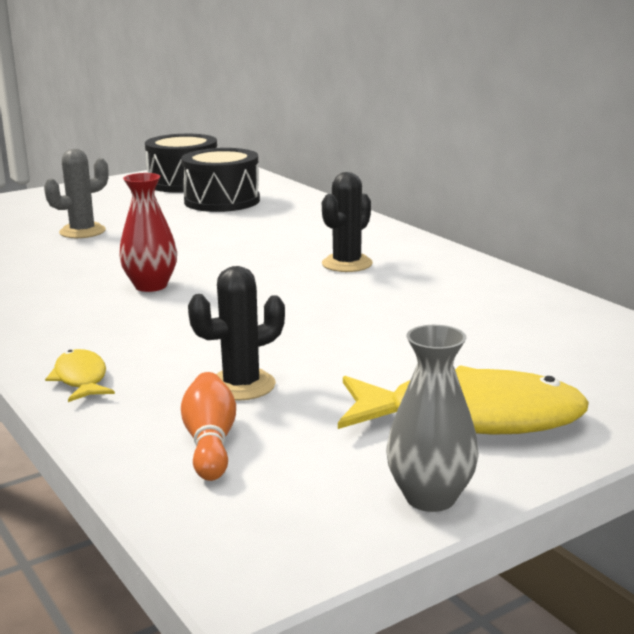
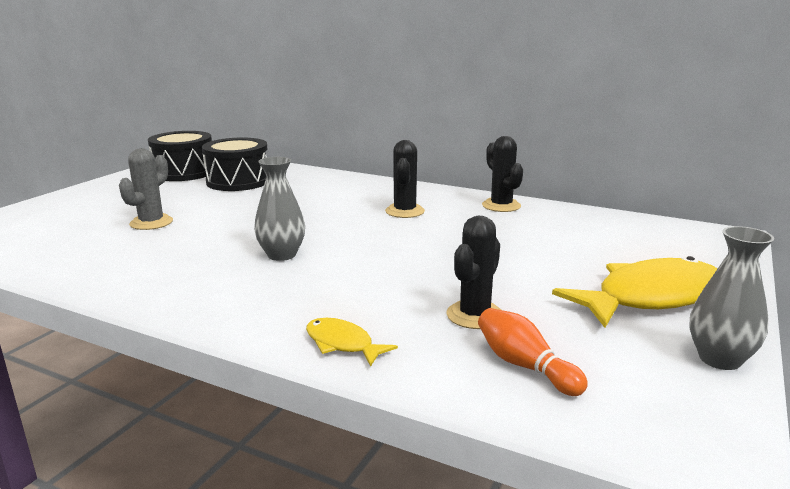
camera: 30 degrees left, 0 degrees up
(151, 286) = (282, 255): red vase -> grey vase
(475, 277) = (501, 206): none -> black cactus

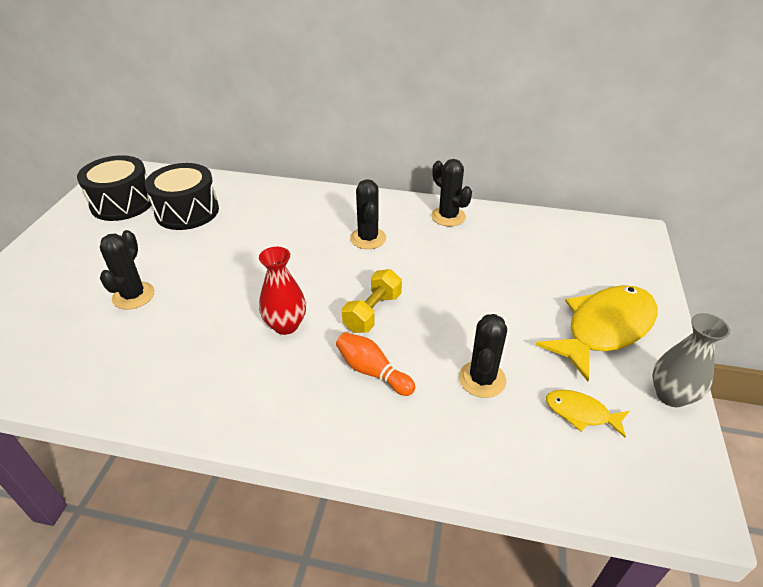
camera: 15 degrees left, 20 degrees up
(151, 223) = (133, 296): grey cactus -> black cactus
(282, 255) = (285, 325): grey vase -> red vase
(342, 344) = (392, 440): yellow fish -> yellow fish (581, 413)
(378, 257) = (372, 312): none -> yellow dumbbell
(525, 366) = (541, 435): orange bowling pin -> orange bowling pin (372, 371)

